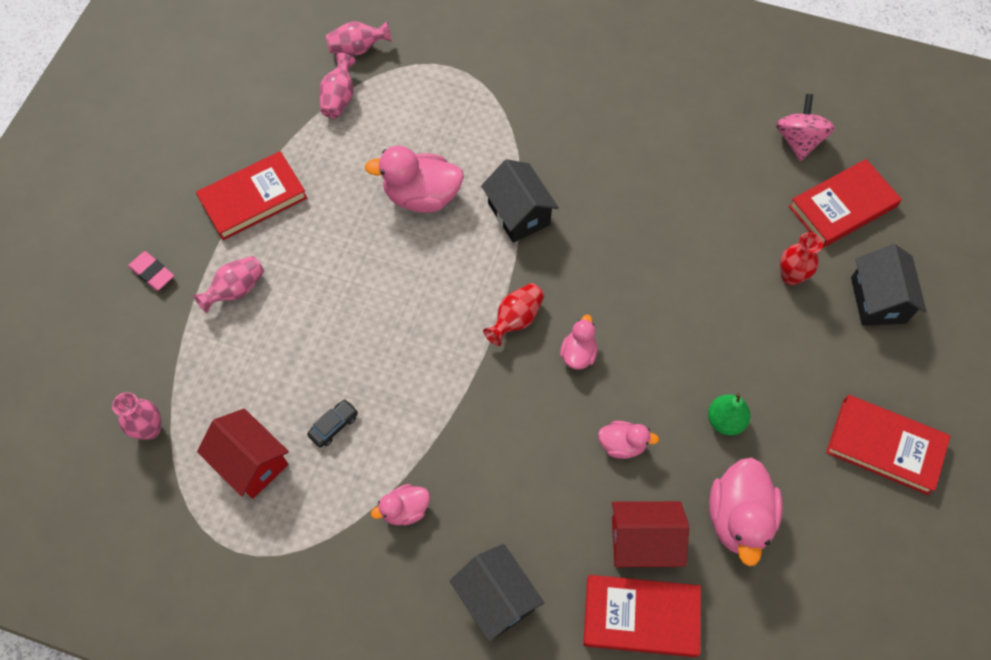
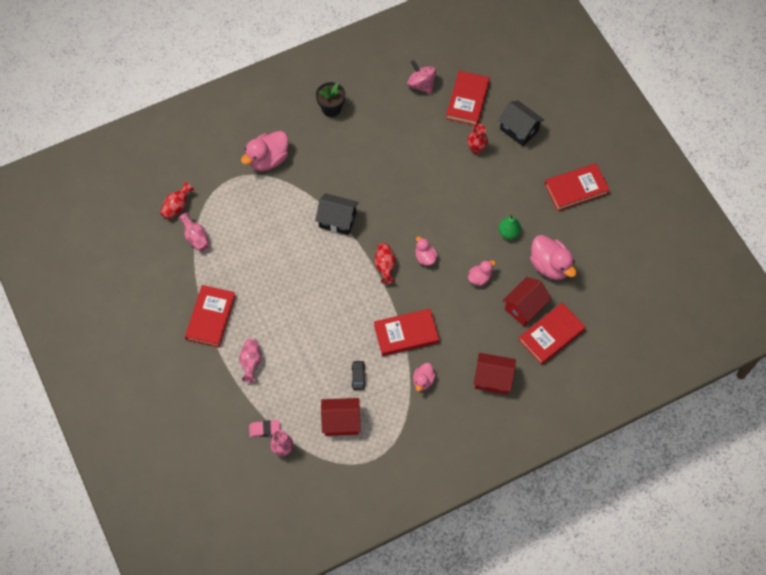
camera: 45 degrees left, 0 degrees up
(152, 273) = (204, 389): pink eraser -> pink eraser (264, 429)
(358, 49) = (177, 207): pink vase -> red vase
(422, 196) = (286, 249): pink duck -> pink duck (268, 159)
(450, 428) = (406, 334): none -> red book
(496, 598) = (493, 379): black house -> red house
(653, 81) = (331, 108): none -> black flower pot

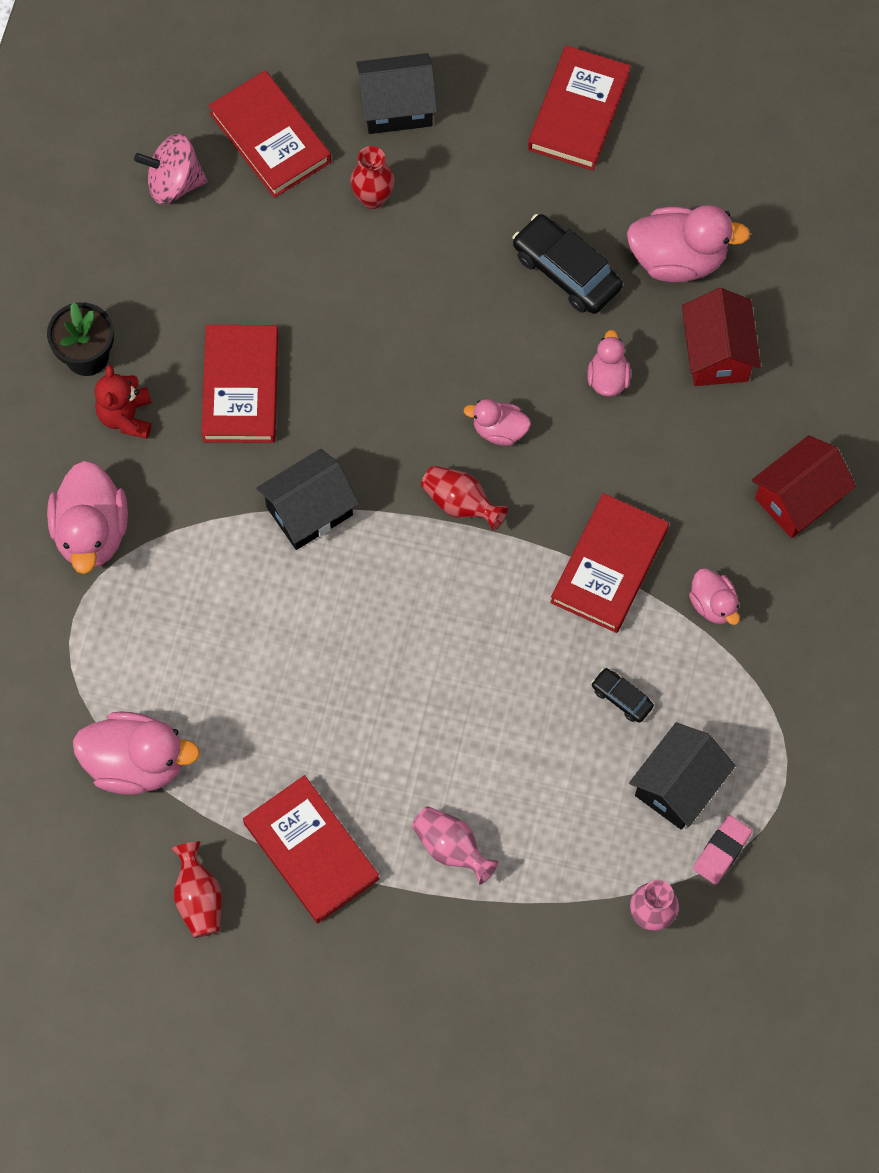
camera: 50 degrees left, 5 degrees up
(177, 207) = (47, 749): red vase -> red vase (199, 898)
(196, 238) = (137, 763): pink vase -> pink duck
(264, 429) = (591, 917): pink eraser -> pink eraser (721, 851)
(320, 137) = (126, 416): none -> red teddy bear
(341, 422) = (678, 786): red house -> black house
(508, 232) = (566, 271): green pear -> black car
(551, 335) = (797, 354): red book -> red book (241, 387)

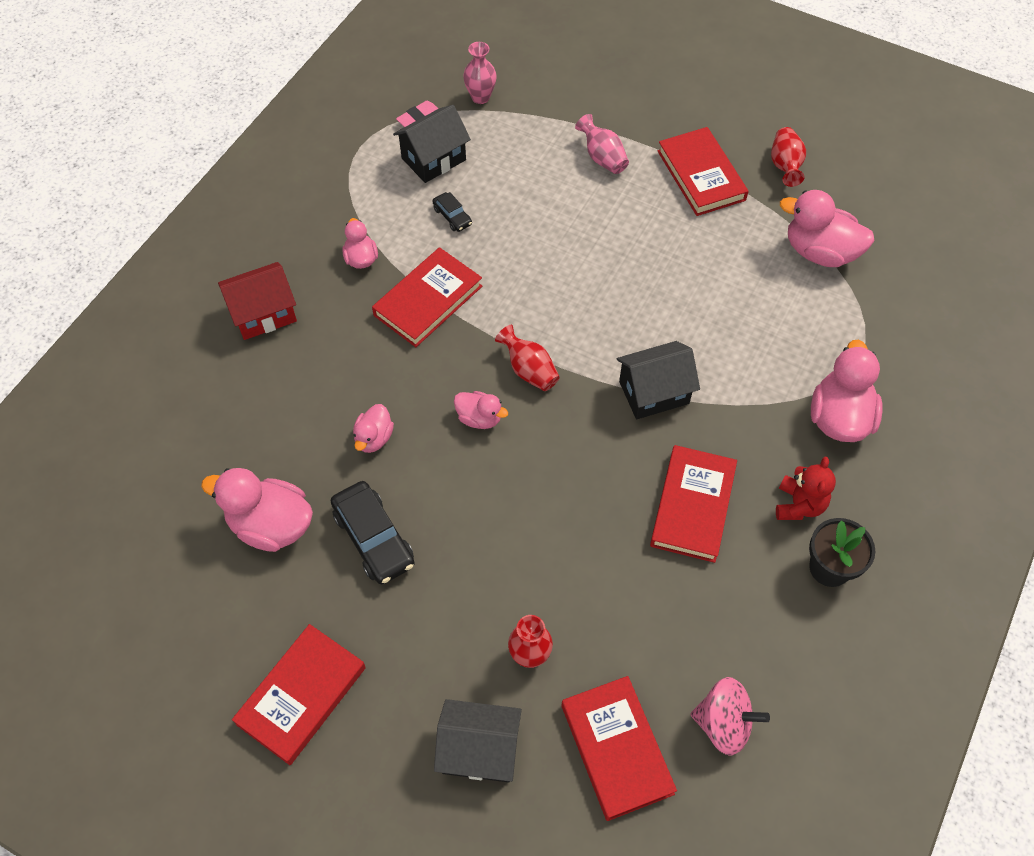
camera: 165 degrees left, 10 degrees down
(717, 353) = (275, 436): red house -> none

